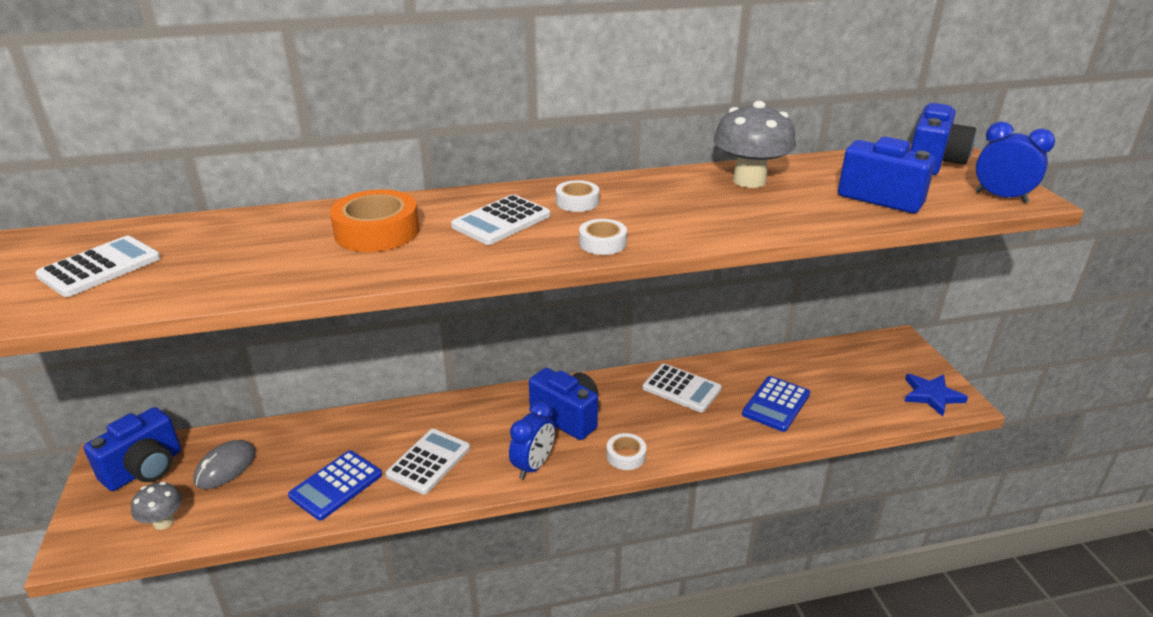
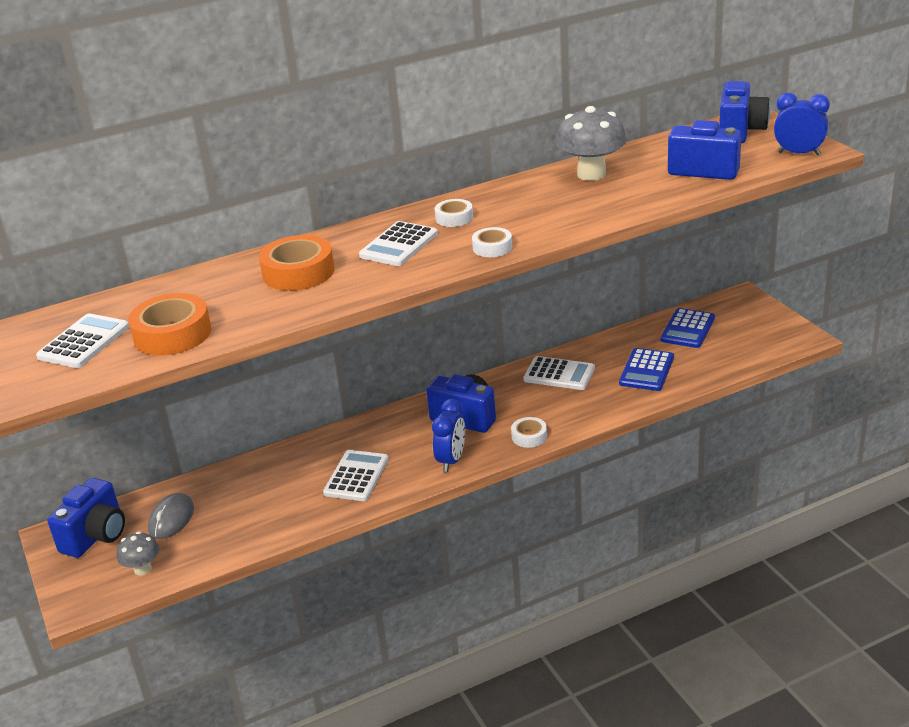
camera: 10 degrees left, 0 degrees up
(194, 277) = (172, 334): none -> orange tape
(336, 485) = (282, 511): blue calculator -> blue calculator (687, 329)
(931, 395) = (778, 337): blue star -> none

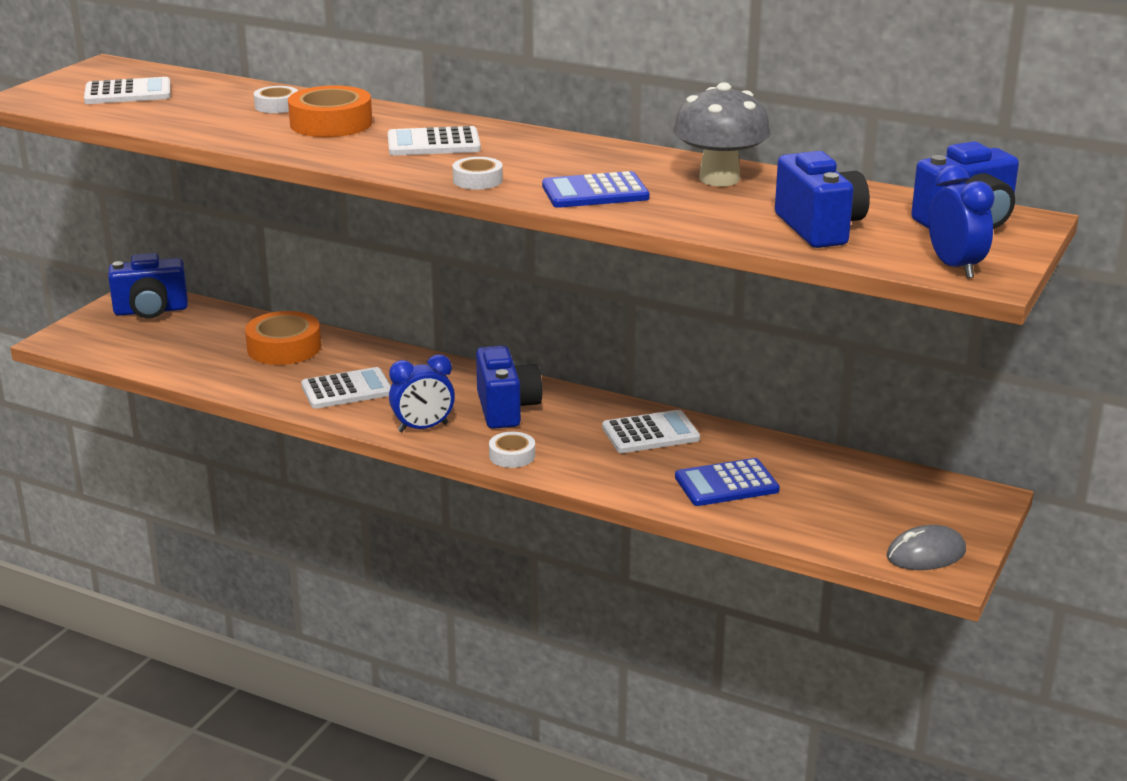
camera: 50 degrees right, 5 degrees down
(142, 569) = (124, 347): grey mushroom -> none
(171, 519) = (202, 332): grey mouse -> grey mouse (926, 554)
(172, 334) = (170, 115): orange tape -> orange tape (284, 348)
(454, 218) = (523, 149): white tape -> white tape (277, 106)
(559, 374) = (650, 433): white calculator -> white calculator turned 90 degrees counterclockwise
(687, 329) = (853, 483): blue calculator -> blue calculator (595, 192)

